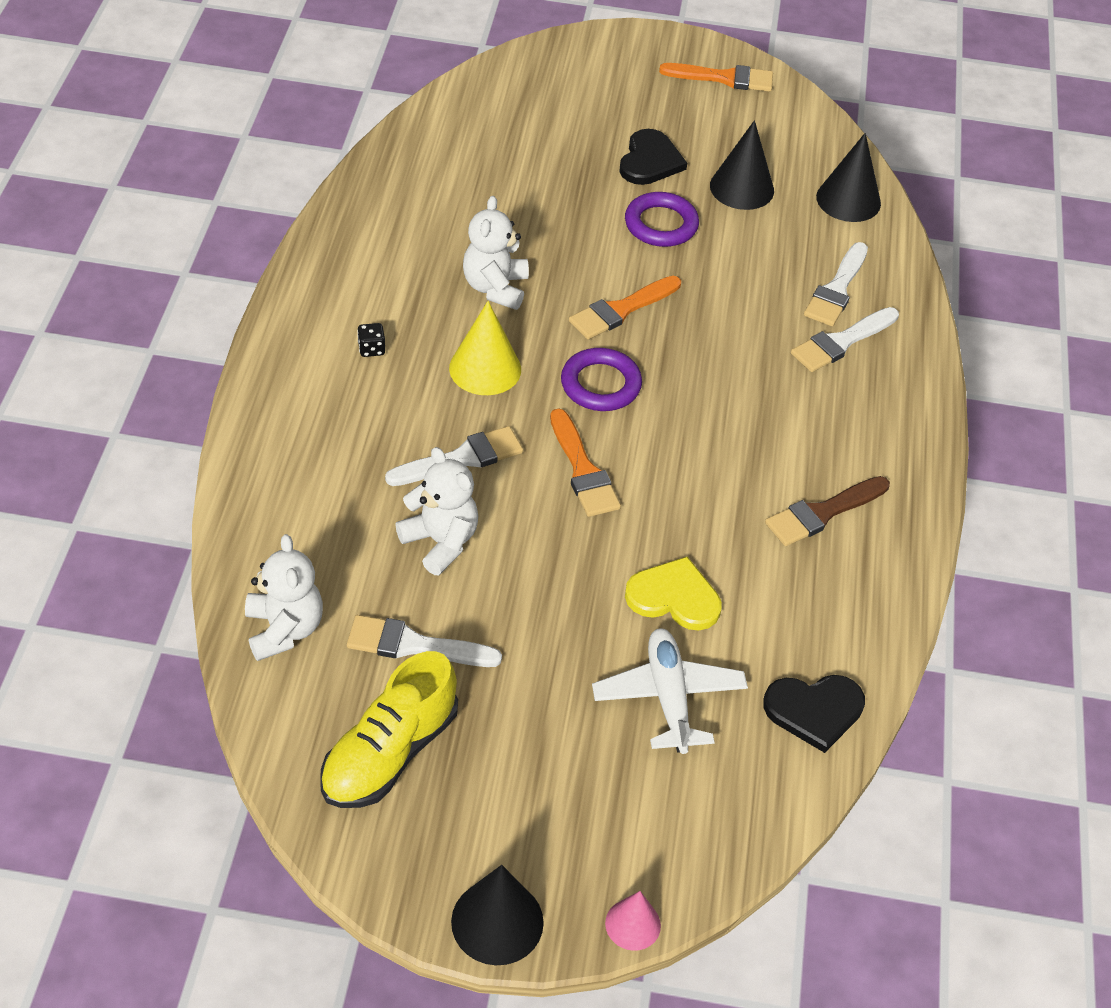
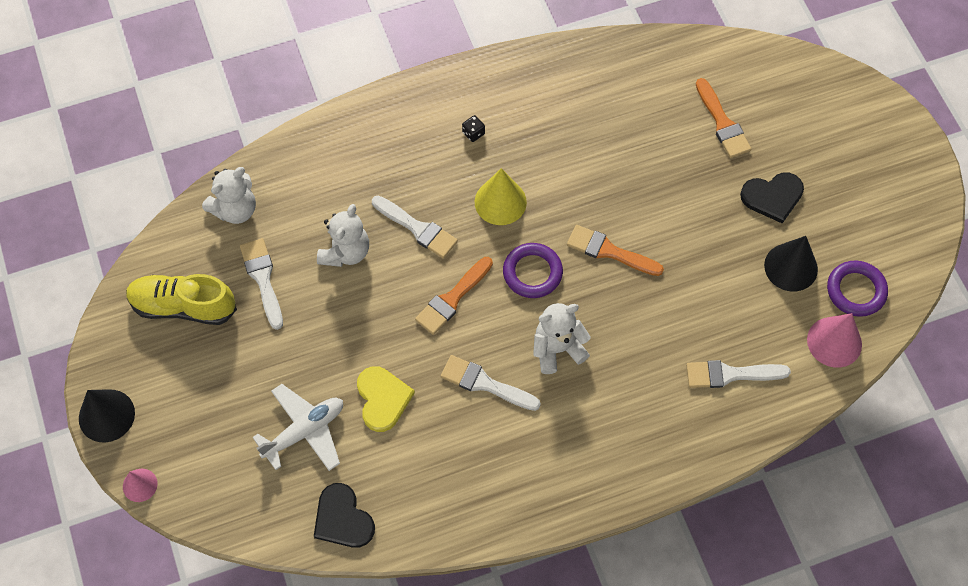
camera: 65 degrees right, 15 degrees up
(495, 288) = (576, 170): white teddy bear -> white teddy bear (557, 349)
(661, 224) = (711, 235): purple ring -> purple ring (856, 291)
(724, 78) = (905, 200): orange brush -> orange brush (722, 123)
(822, 513) = (508, 455): brown brush -> none
(841, 342) = (678, 400): white brush -> white brush (485, 384)
(848, 200) = (834, 342): black cone -> pink cone

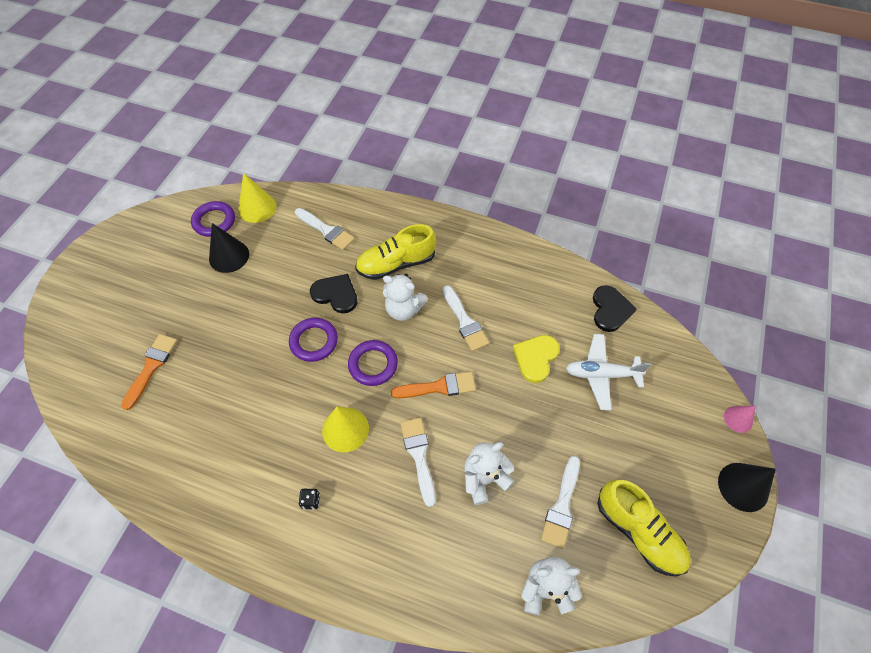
camera: 140 degrees left, 5 degrees down
(609, 251) = (314, 341): orange brush -> purple ring
(615, 394) = (396, 264): none -> yellow shoe
(772, 197) = (186, 299): black heart -> black heart (336, 294)
(834, 342) = (257, 208): pink cone -> yellow cone

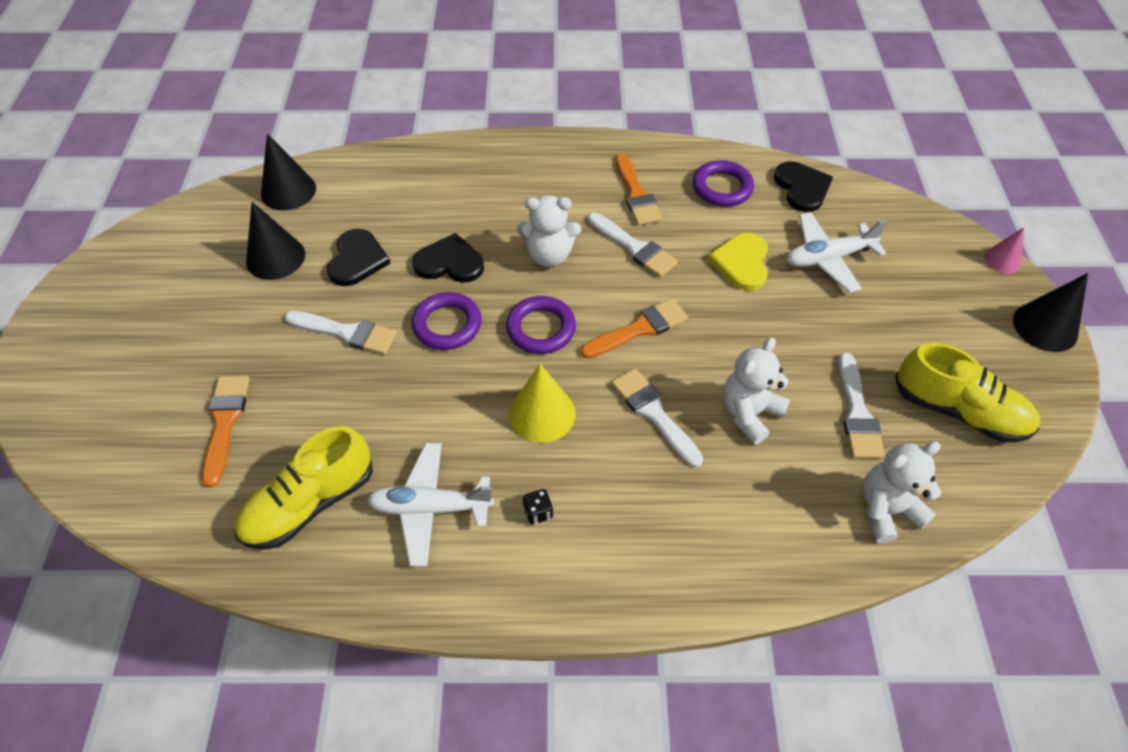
camera: 20 degrees left, 5 degrees down
(214, 221) = (233, 222): purple ring -> purple ring (722, 187)
(246, 472) = (430, 508): none -> white plane
(257, 208) = (288, 191): yellow cone -> black cone
(278, 274) = (357, 260): none -> black heart
(326, 230) = (399, 193): white brush -> white brush (346, 332)
(396, 264) = (513, 207): yellow shoe -> yellow shoe (310, 503)
(486, 279) = (636, 194): none -> orange brush

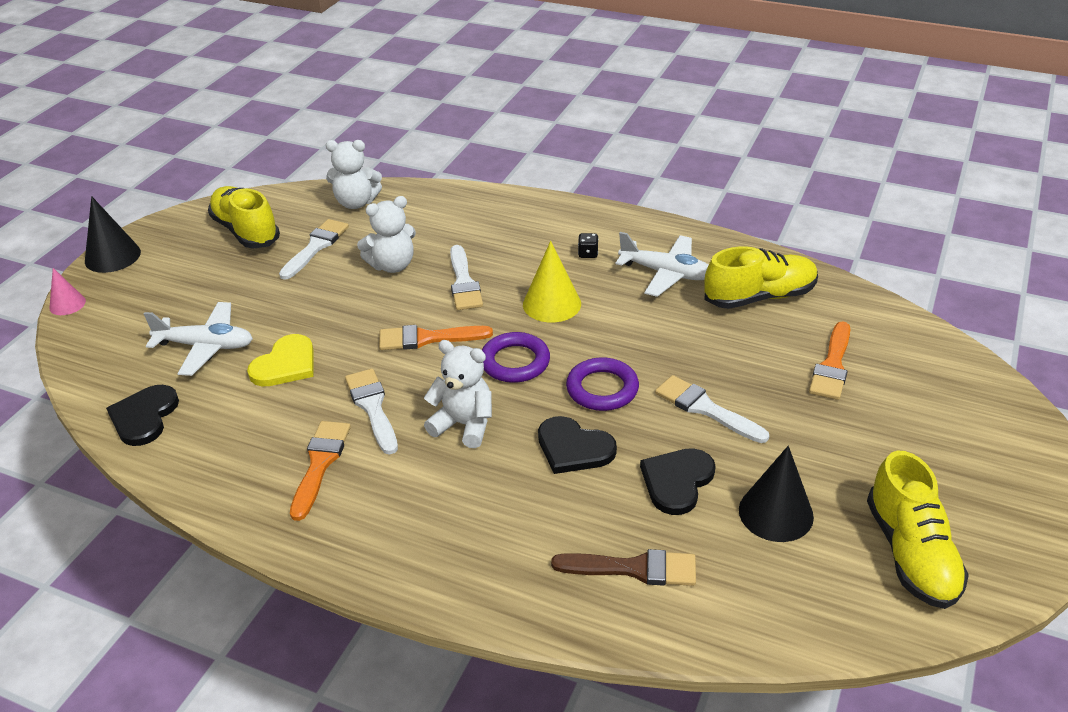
camera: 155 degrees left, 15 degrees down
(172, 257) = (911, 553): none -> yellow shoe
(288, 191) = (751, 608): black cone -> none
(373, 192) = (633, 568): none -> brown brush
(722, 187) = (223, 443): purple ring -> none

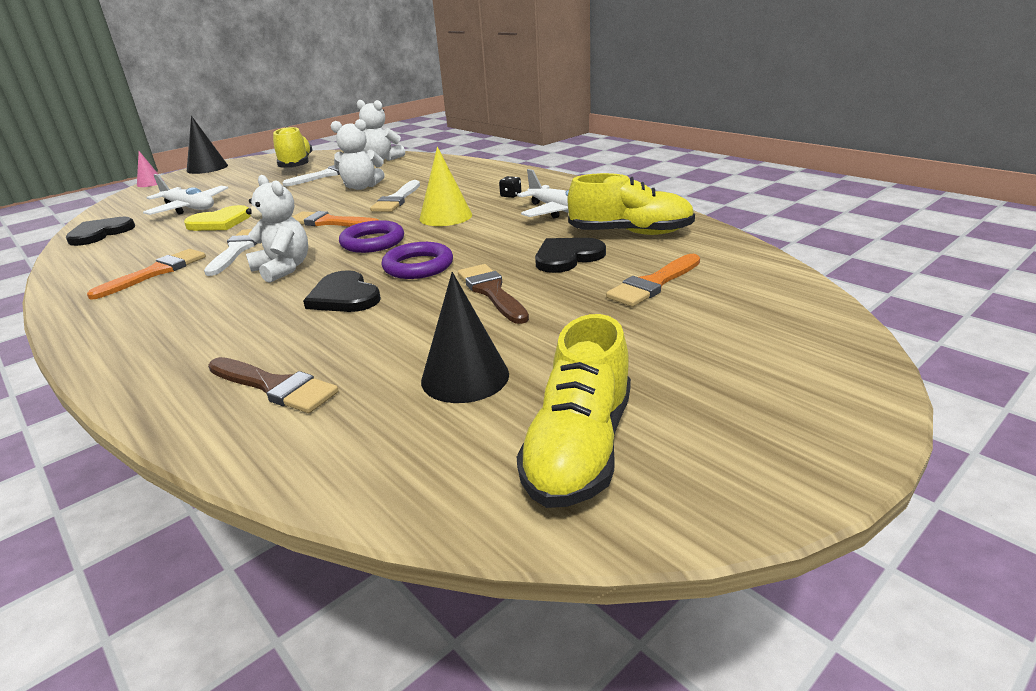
camera: 25 degrees right, 10 degrees down
(677, 481) = (400, 334): black heart -> black heart (567, 257)
(705, 409) = (491, 292): white brush -> brown brush

